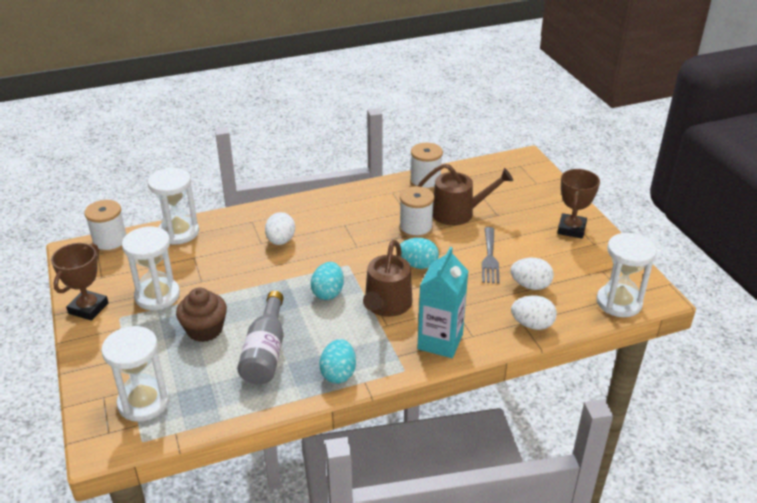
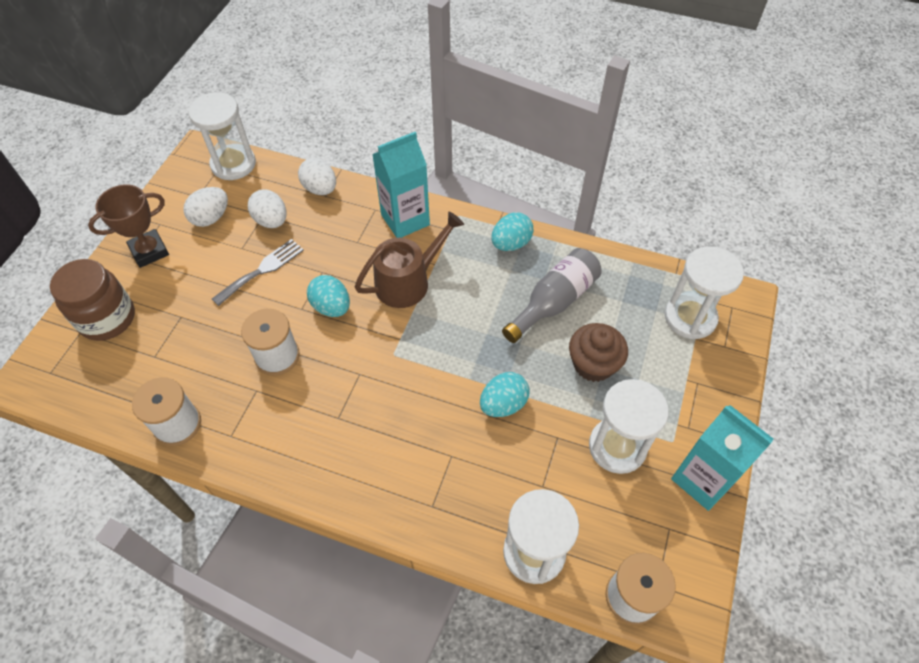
camera: 140 degrees left, 20 degrees up
(88, 308) = (702, 479): brown trophy -> turquoise carton
(280, 241) = (428, 442): white egg -> white egg (211, 218)
(328, 293) = (445, 331): turquoise egg -> turquoise egg (503, 404)
(458, 212) = (210, 348): brown watering can -> none
(533, 194) = (107, 318): none -> brown jar

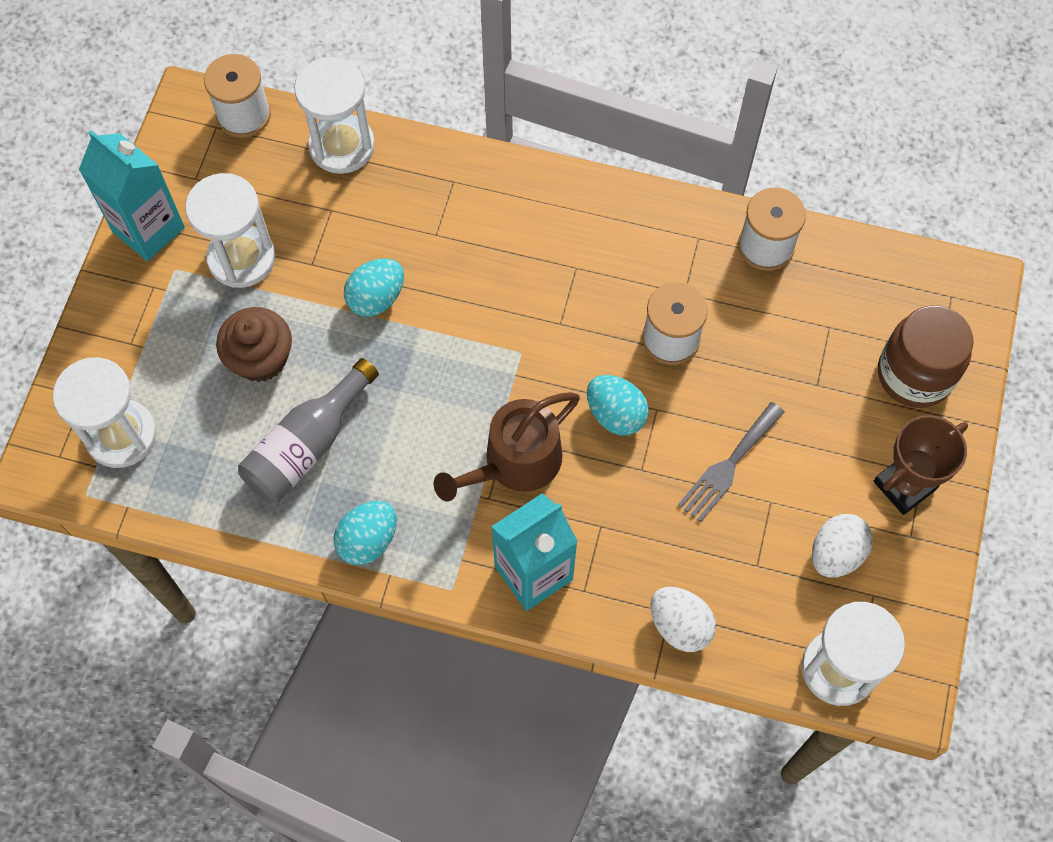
camera: 175 degrees right, 10 degrees up
(271, 221) = (740, 555): white egg -> none

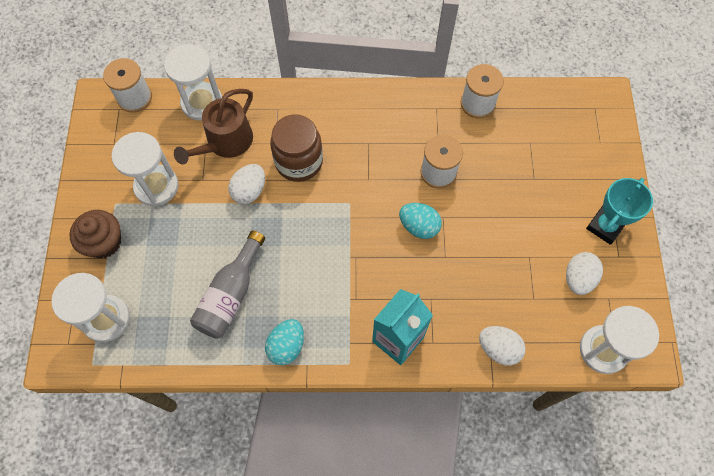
camera: 15 degrees left, 0 degrees up
(148, 229) = (91, 182): turquoise carton -> none
(260, 358) = (185, 246): brown cupcake -> brown cupcake (104, 242)
(376, 298) = (249, 191): turquoise egg -> white egg
(515, 462) = (366, 272): brown watering can -> brown watering can (225, 142)
(729, 465) = (497, 241): grey fork -> none
(904, 485) = (605, 226): brown trophy -> turquoise trophy
(914, 374) = (589, 158): brown jar -> brown jar (299, 162)

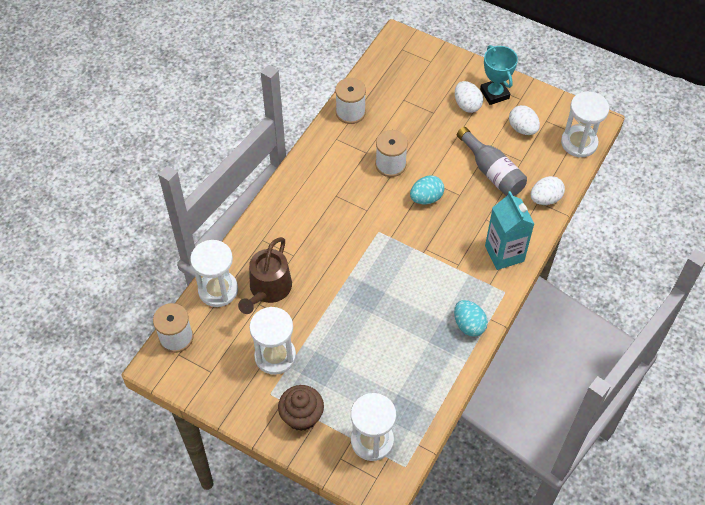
camera: 60 degrees left, 10 degrees down
(225, 142) = (268, 289): brown watering can -> brown watering can turned 45 degrees clockwise
(230, 295) = (405, 344): grey bottle -> grey bottle (492, 172)
(249, 191) = (324, 292): white egg -> white egg (467, 105)
(299, 162) = (321, 247): brown jar -> none

